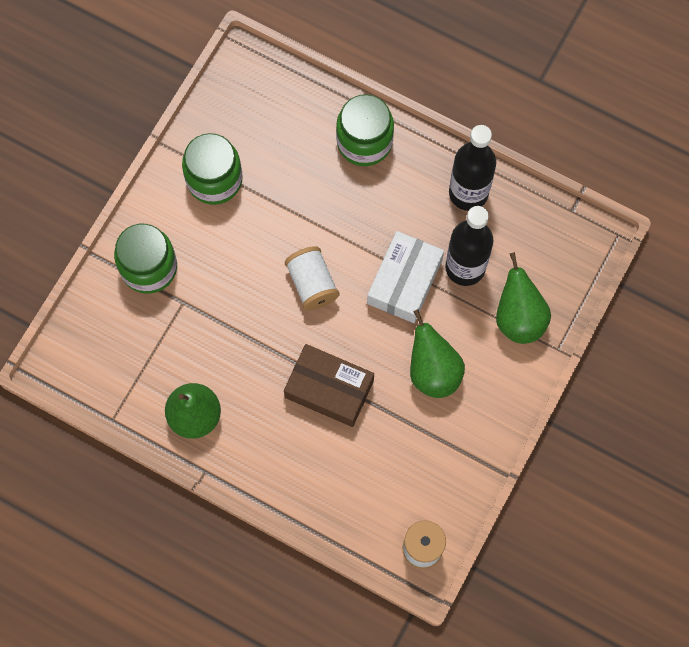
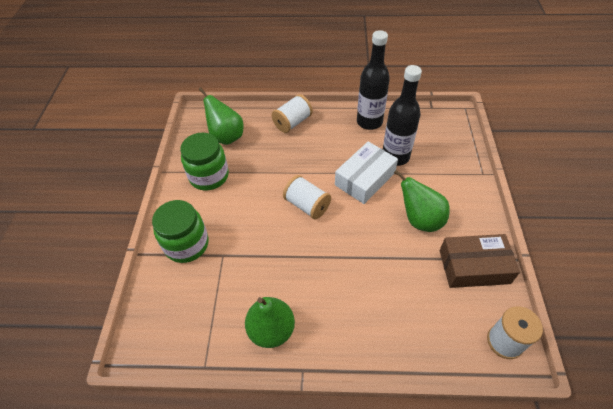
camera: 25 degrees left, 20 degrees down
(329, 389) = (359, 263): brown box -> brown box (474, 266)
(364, 142) = (292, 122): green jar -> white spool
(404, 281) = (365, 179): white box -> white box turned 45 degrees clockwise
(518, 318) = (447, 168): green pear -> green pear (226, 136)

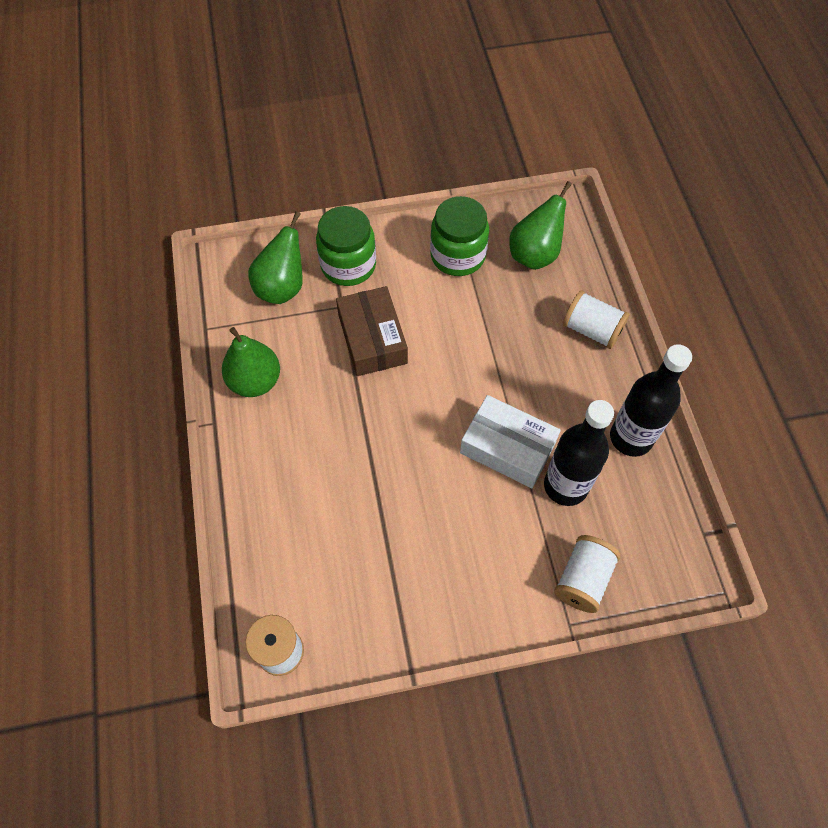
camera: 75 degrees right, 10 degrees up
(307, 205) = (439, 381): white spool -> white spool (583, 579)
(420, 220) = (451, 532): green pear -> green pear (282, 287)
(474, 266) = (386, 611): brown box -> brown box (372, 339)

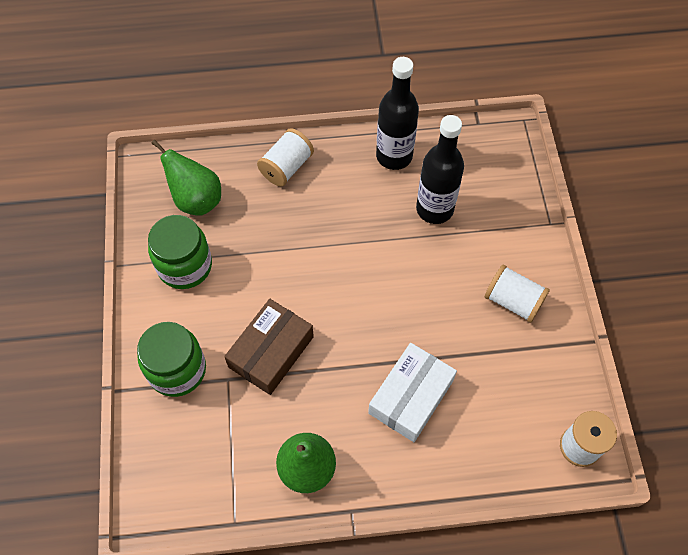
camera: 85 degrees left, 0 degrees up
(282, 287) = (194, 439): green pear -> none
(372, 339) = (271, 352): brown box -> brown box turned 45 degrees counterclockwise
(507, 448) = (397, 248): white box -> white box (411, 397)
(583, 579) = (514, 209): white spool -> white spool (513, 301)

